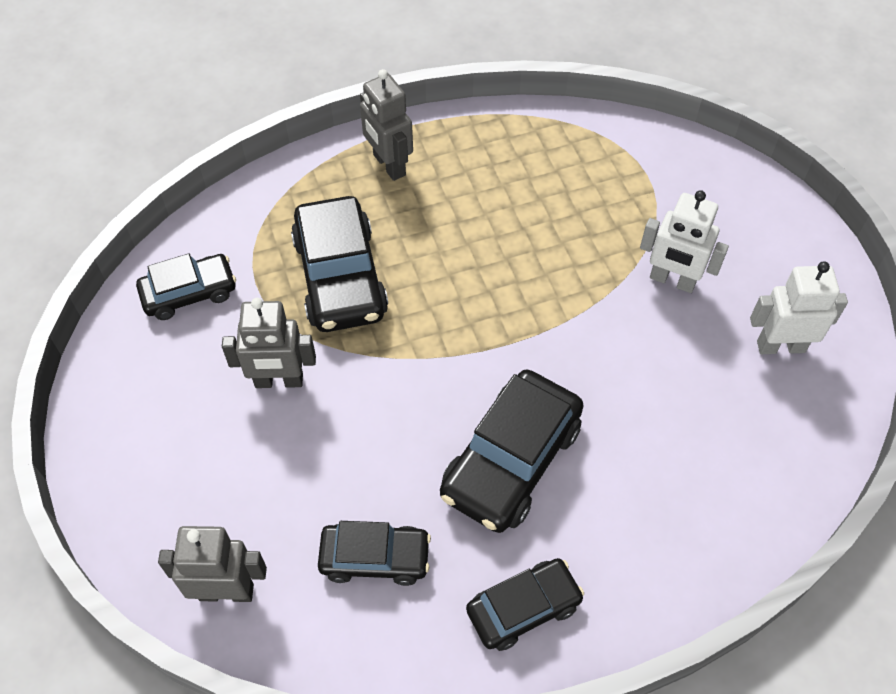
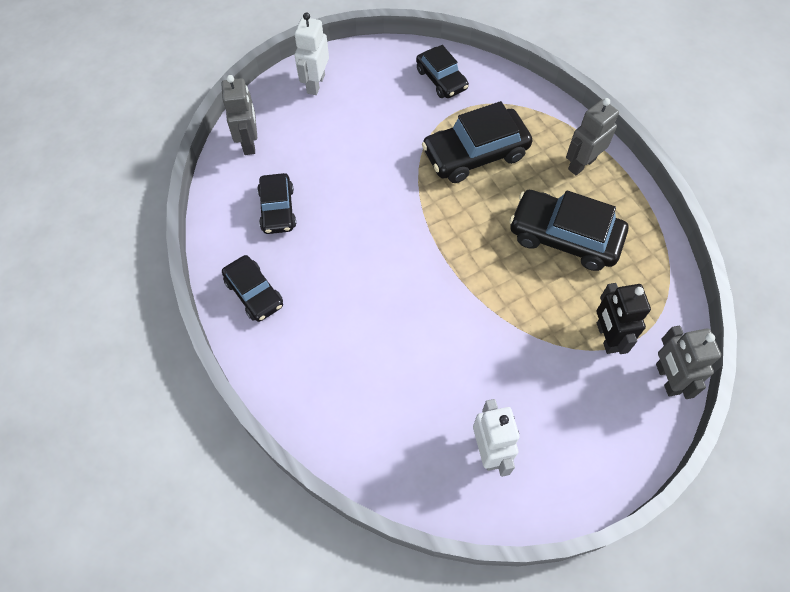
camera: 80 degrees right, 5 degrees up
(279, 381) = (388, 138): grey robot -> grey robot (667, 379)
(511, 460) = (355, 273): black car -> black car (564, 237)
(641, 199) = (606, 337): none -> black robot
(672, 281) = (531, 366): white robot -> white robot (315, 84)

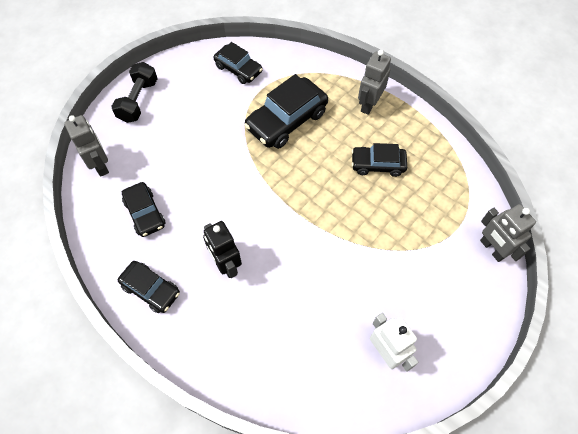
camera: 20 degrees left, 0 degrees up
(315, 84) = (138, 100): white robot -> black dumbbell
(564, 237) = (377, 164): black car -> black car, size x0.62
(606, 337) = (437, 232): black robot -> black robot (226, 264)

